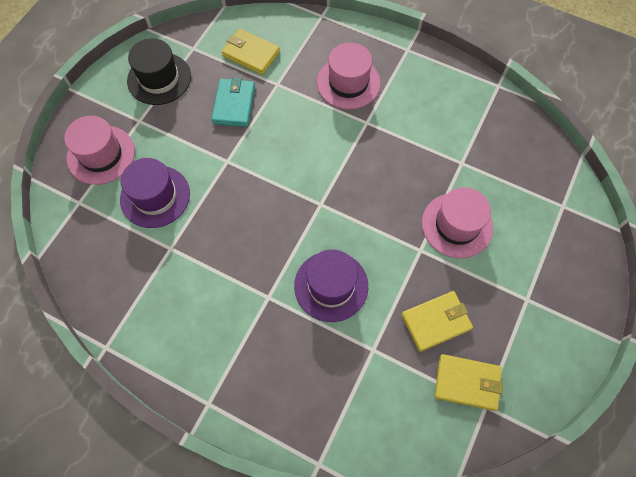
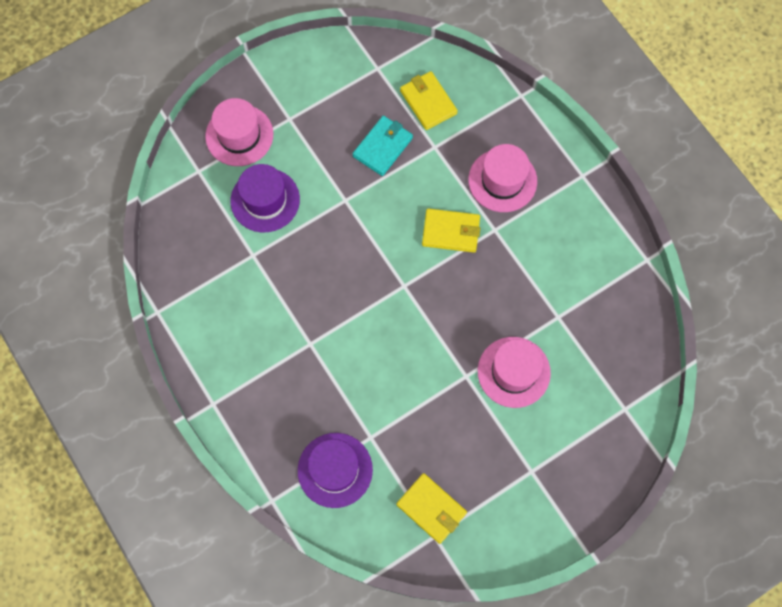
camera: 30 degrees right, 5 degrees up
(159, 78) = (329, 85): black hat -> none
(331, 286) = (368, 363): purple hat -> purple hat (335, 470)
(436, 322) = (438, 445): yellow wallet -> yellow wallet (451, 232)

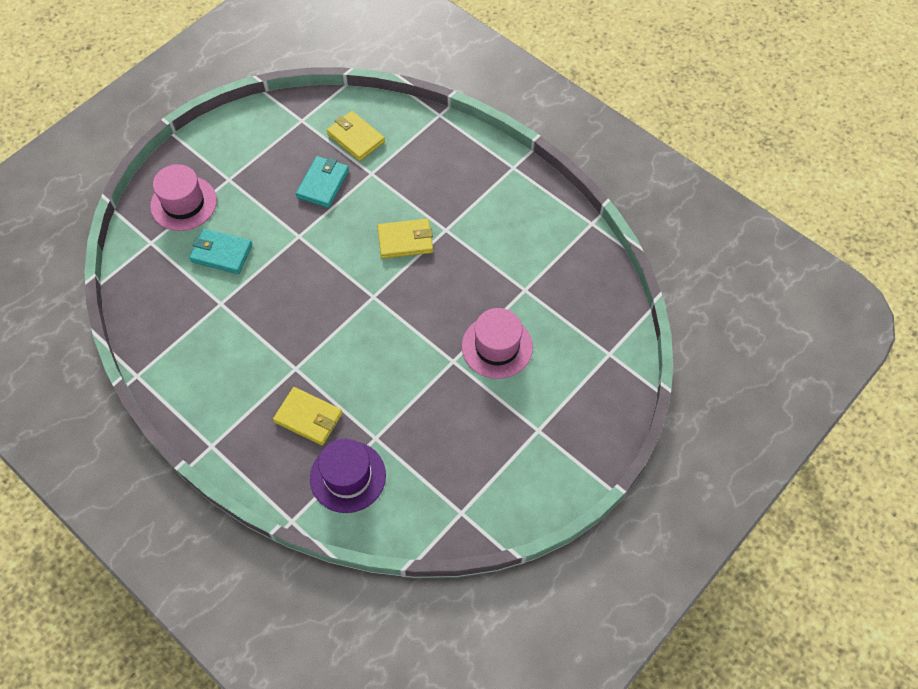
camera: 15 degrees left, 10 degrees down
(265, 200) = (221, 253): purple hat -> turquoise wallet
(431, 509) = (451, 488): yellow wallet -> yellow wallet (308, 418)
(502, 180) = (441, 187): pink hat -> none

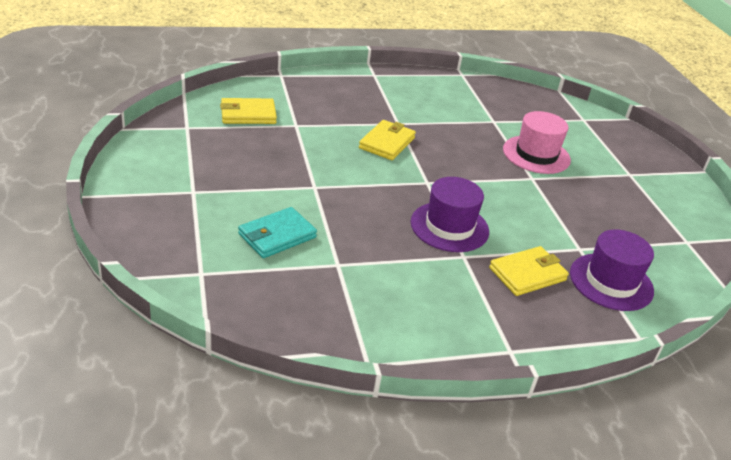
camera: 60 degrees left, 25 degrees down
(184, 203) = (182, 229): pink hat -> none
(323, 184) = (274, 149): turquoise wallet -> none
(324, 341) = (449, 227): none -> purple hat

